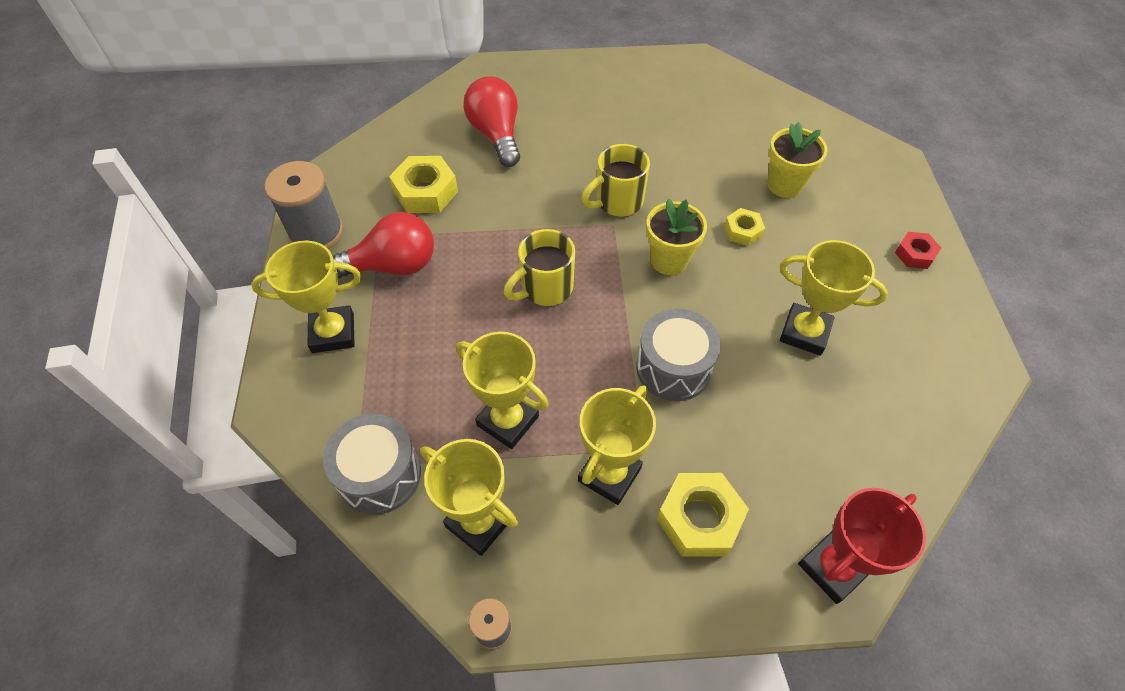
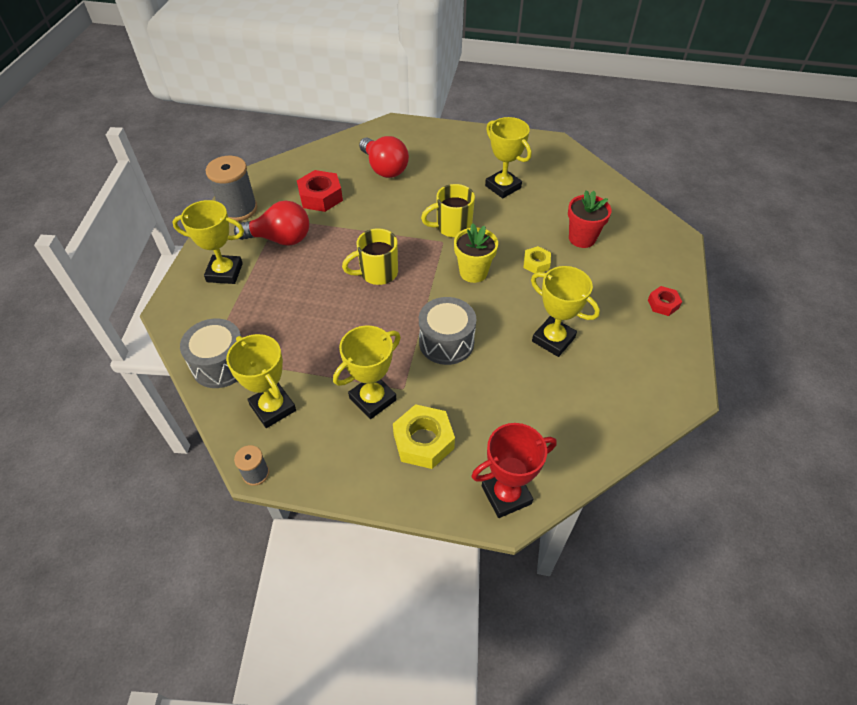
camera: 15 degrees right, 5 degrees down
(425, 192) = (320, 197): yellow nut -> red nut
(496, 134) = (384, 168): red light bulb -> red light bulb turned 150 degrees clockwise
(507, 421) = (317, 350): yellow trophy -> yellow trophy (503, 187)
(784, 185) = (582, 238): yellow flower pot -> red flower pot

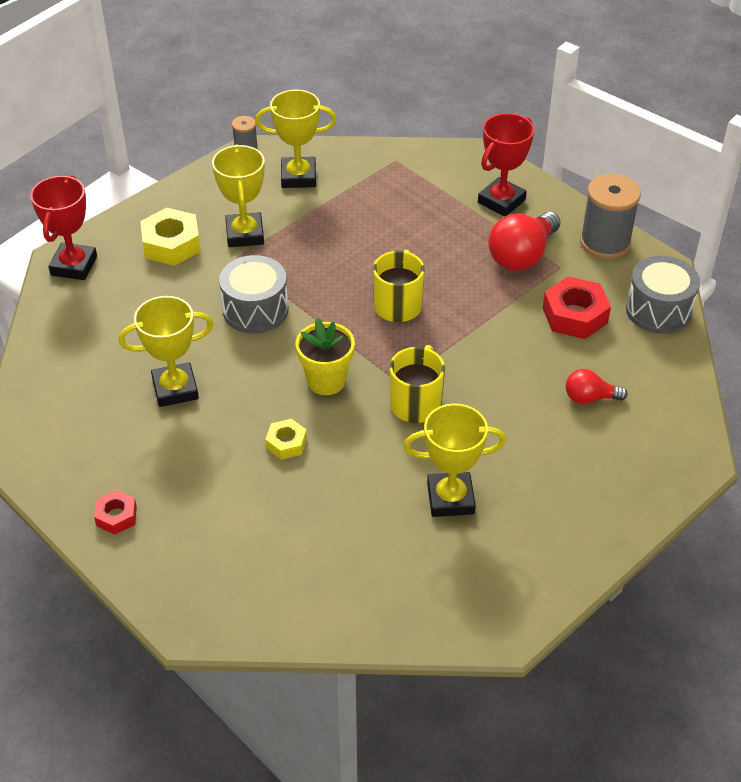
camera: 125 degrees right, 5 degrees down
(220, 364) = (378, 164): grey drum -> grey drum (658, 310)
(224, 272) = (501, 201): yellow trophy -> red trophy
(384, 168) = (589, 398): red light bulb -> red light bulb, size x0.57
(582, 238) = (283, 516): red flower pot -> none

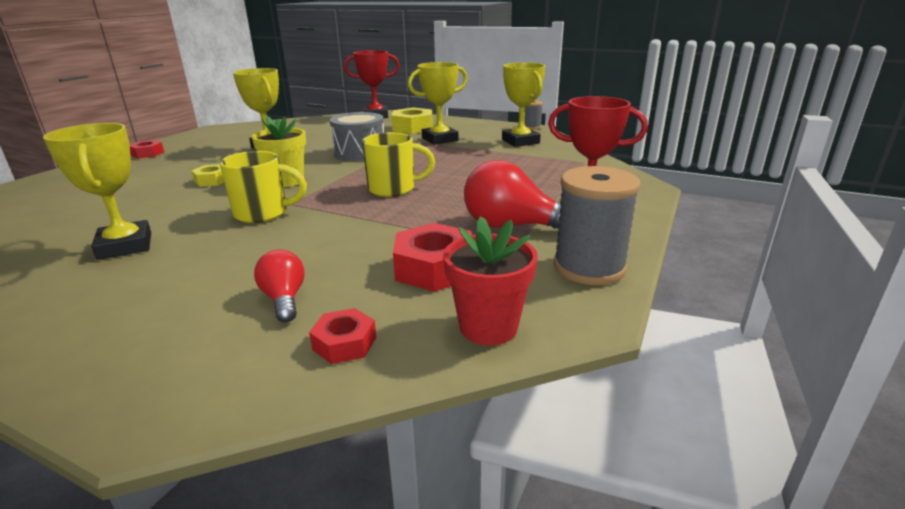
camera: 70 degrees right, 20 degrees down
(654, 374) = (344, 343): none -> red nut
(658, 310) = (488, 327): grey drum -> red flower pot

